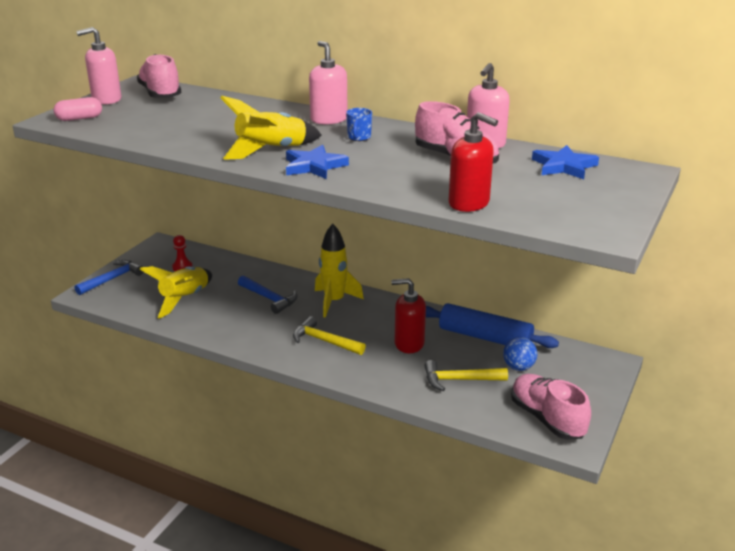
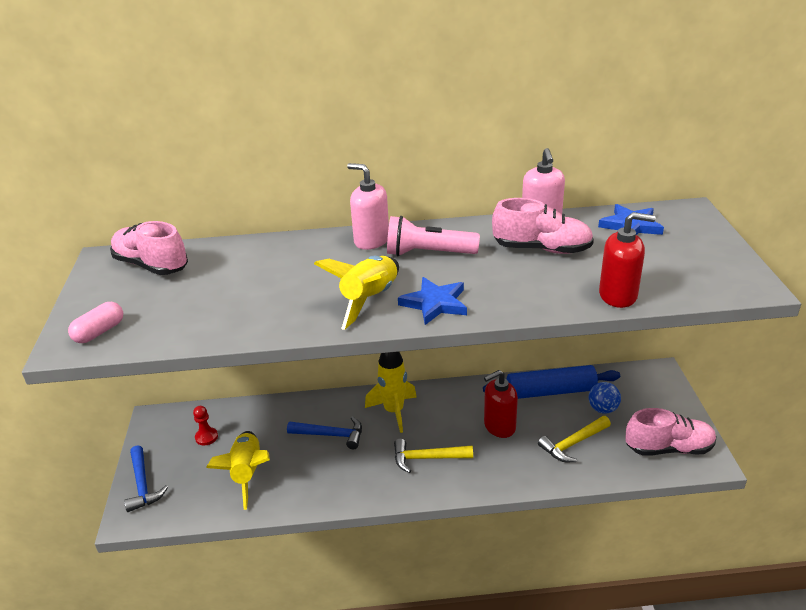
camera: 30 degrees left, 5 degrees up
(106, 99) = (96, 294): pink soap dispenser -> none
(112, 279) = (143, 485): blue hammer -> blue hammer turned 150 degrees clockwise
(359, 137) = (428, 253): blue mug -> pink flashlight
(547, 419) = (669, 448): pink shoe -> pink shoe turned 150 degrees clockwise

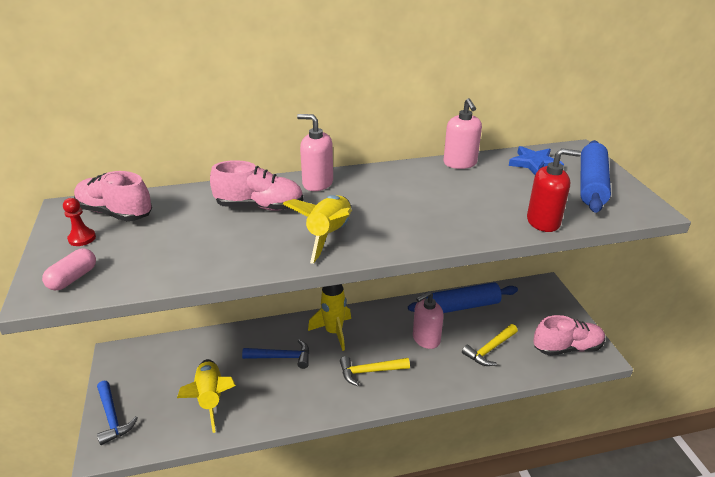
camera: 10 degrees left, 0 degrees up
(206, 437) = (168, 367): red pawn -> red pawn (82, 238)
(428, 253) = (371, 192): pink flashlight -> none
(435, 303) = (388, 236): blue star -> none
(499, 426) = (426, 339): red soap dispenser -> pink soap dispenser
(542, 249) = (467, 185): pink shoe -> pink shoe (260, 206)
(603, 409) = (507, 318): blue ball -> none
(692, 253) = (591, 184): none -> blue rolling pin

